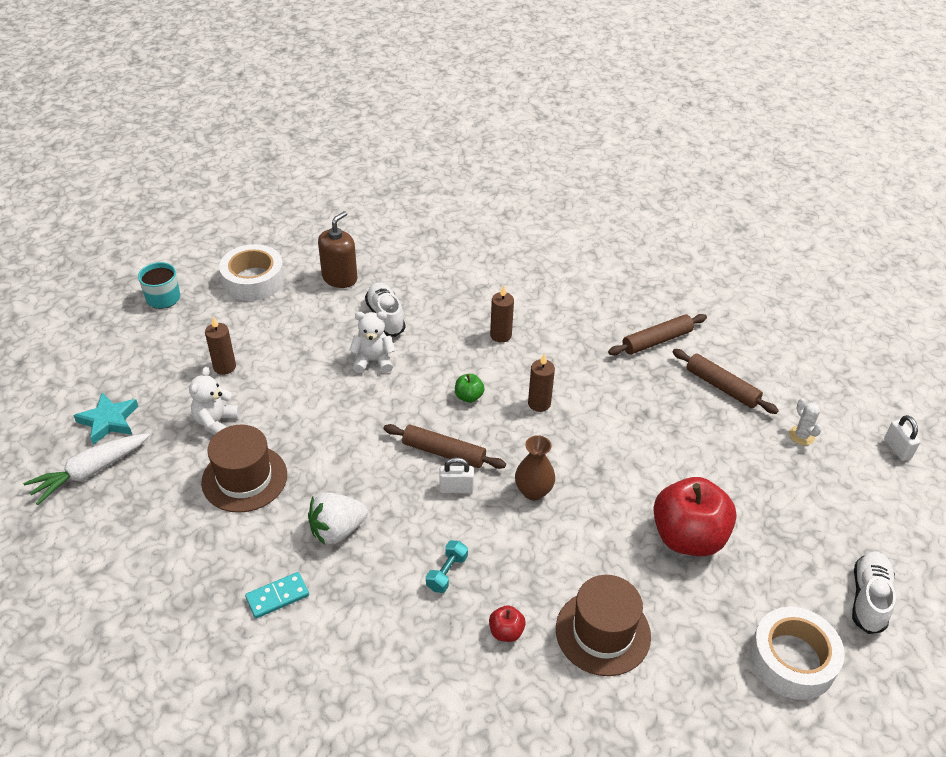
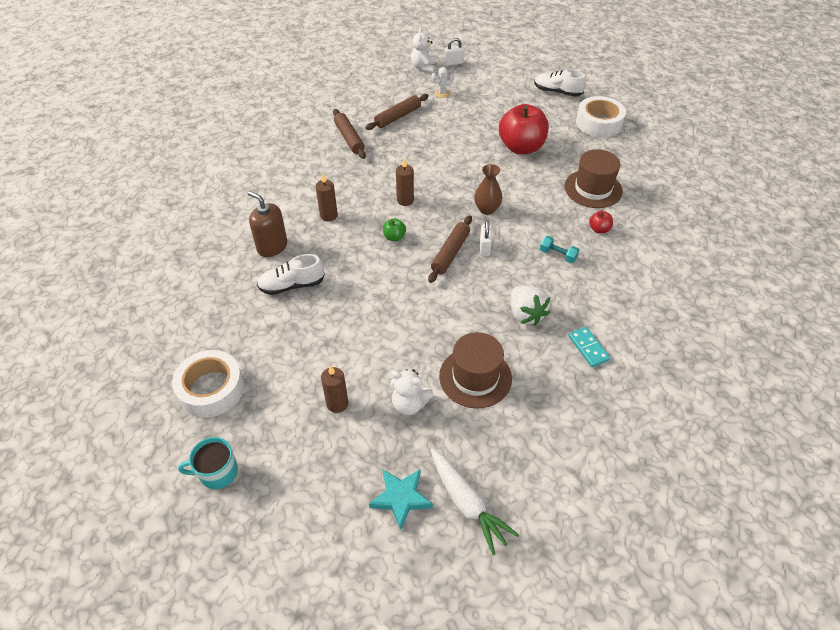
camera: 85 degrees left, 5 degrees up
(340, 278) = (228, 318): brown soap dispenser -> brown soap dispenser (272, 246)
(373, 361) = (346, 293): white teddy bear -> white teddy bear (423, 68)

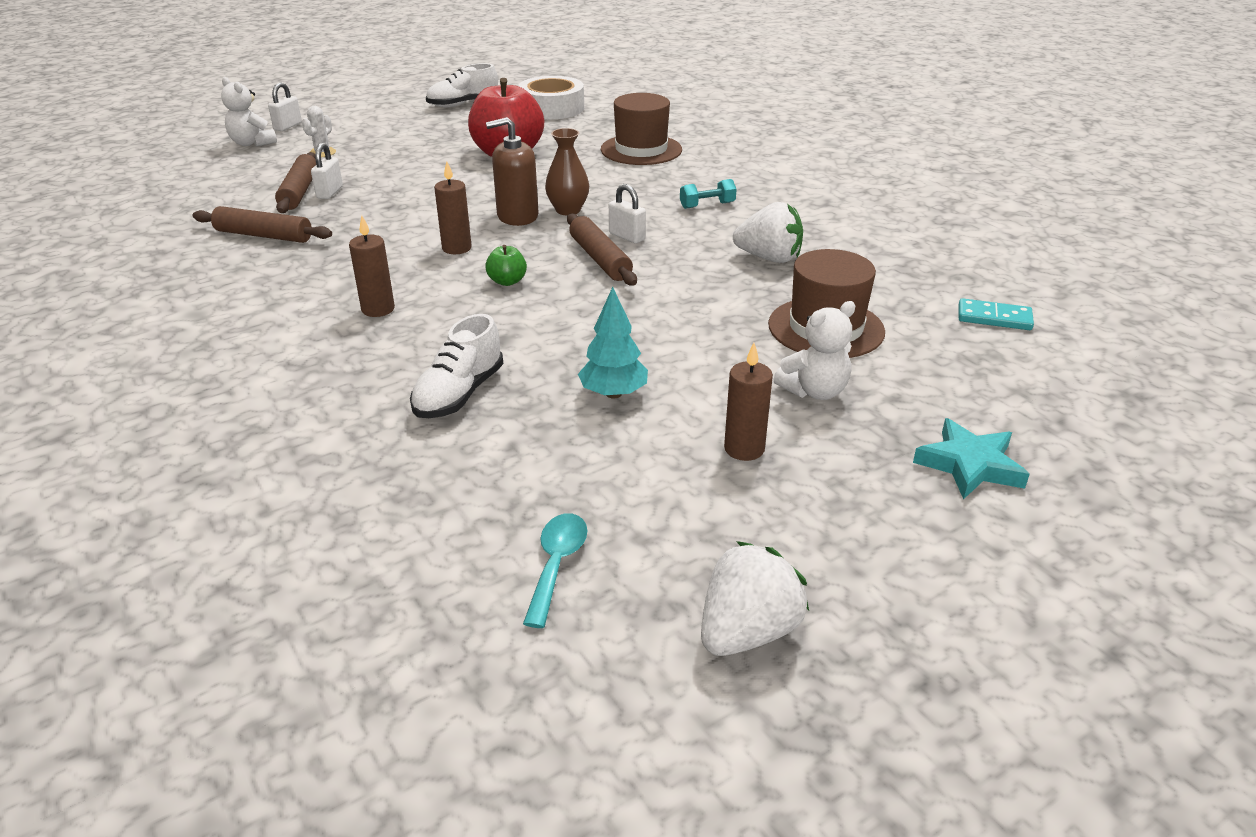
camera: 50 degrees left, 15 degrees down
(211, 389) = (556, 564): white tape -> turquoise spoon
(217, 472) = (747, 632): turquoise mug -> white strawberry
(272, 246) = (349, 379): brown soap dispenser -> brown soap dispenser (517, 216)
(338, 333) = (613, 393): none -> turquoise tree
(408, 125) = (330, 192): none -> white padlock
(467, 504) = (1023, 418): white carrot -> none
(588, 348) = (867, 247): turquoise domino -> turquoise domino (994, 318)
(599, 229) = (705, 172): red apple -> none

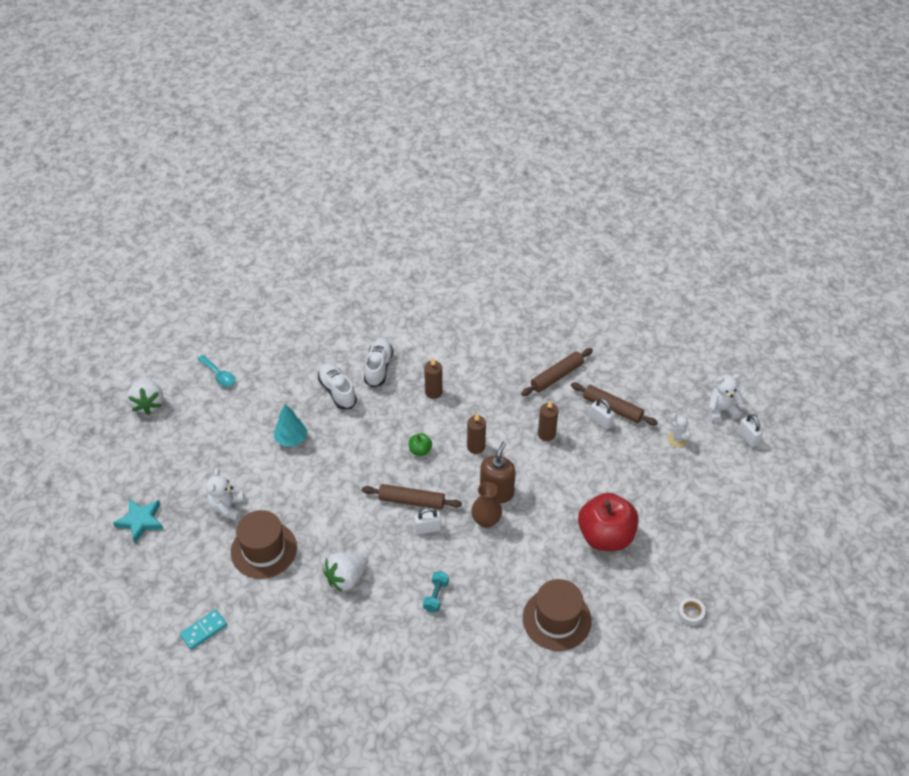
camera: 125 degrees right, 15 degrees up
(463, 104) = (738, 559): white shoe -> white shoe (378, 368)
(552, 108) = (690, 613): white tape -> white tape, size x0.43
(744, 449) = (219, 458): brown candle -> brown candle (546, 434)

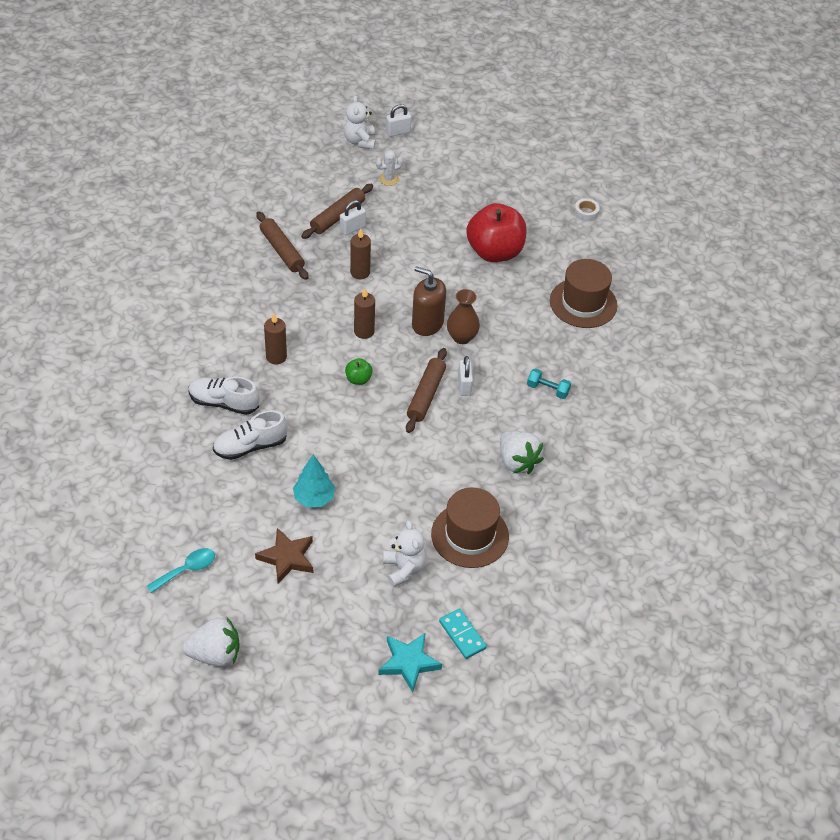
camera: 85 degrees left, 0 degrees up
(204, 630) = (569, 598): turquoise domino -> turquoise domino (462, 635)
(227, 507) = (404, 569): white teddy bear -> white teddy bear turned 120 degrees counterclockwise
(233, 431) = (287, 558): none -> brown star

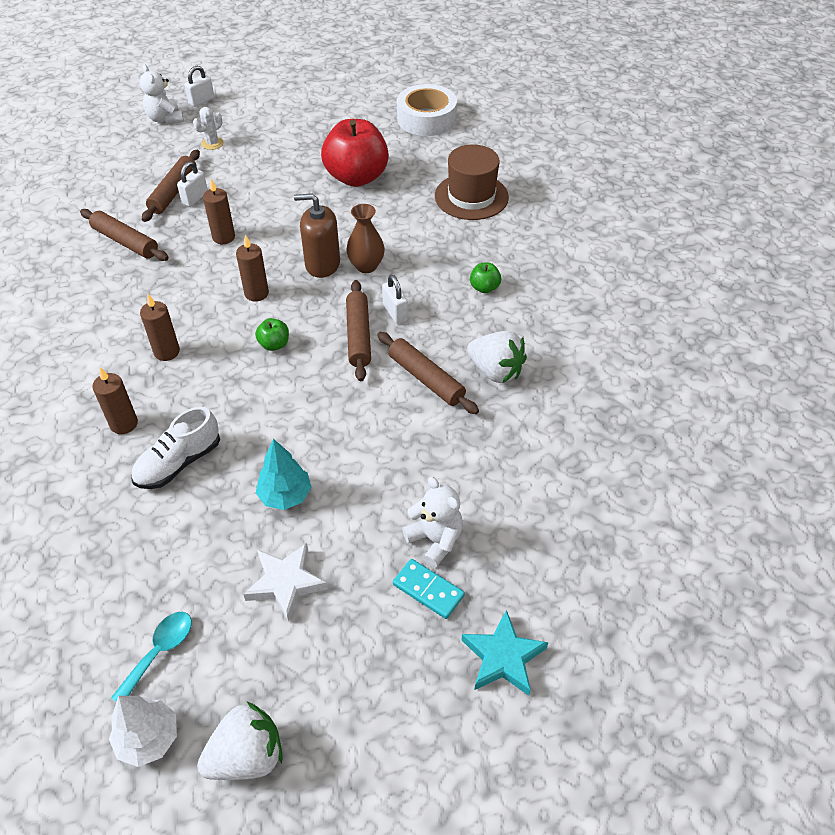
camera: 20 degrees left, 0 degrees up
(160, 619) = (148, 738): none -> white tree
(224, 403) = (124, 424): white shoe -> brown candle
(287, 558) = (286, 583): brown star -> white star
(460, 448) = (426, 379): none -> brown rolling pin
(462, 635) = (547, 593): turquoise domino -> turquoise domino (428, 590)
(470, 535) = (489, 470): brown hat -> none
(547, 389) = (484, 288): turquoise dumbbell -> green apple
(586, 213) = (426, 119): white tape -> white tape, size x2.30

